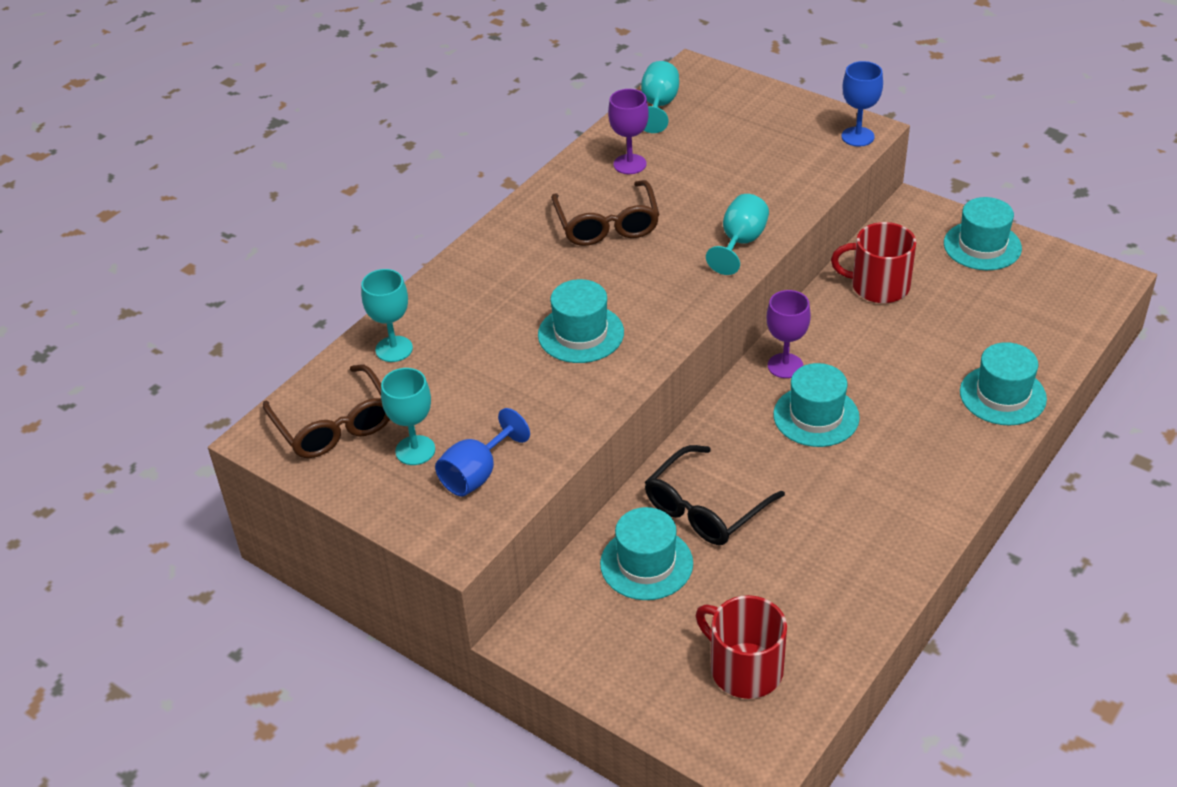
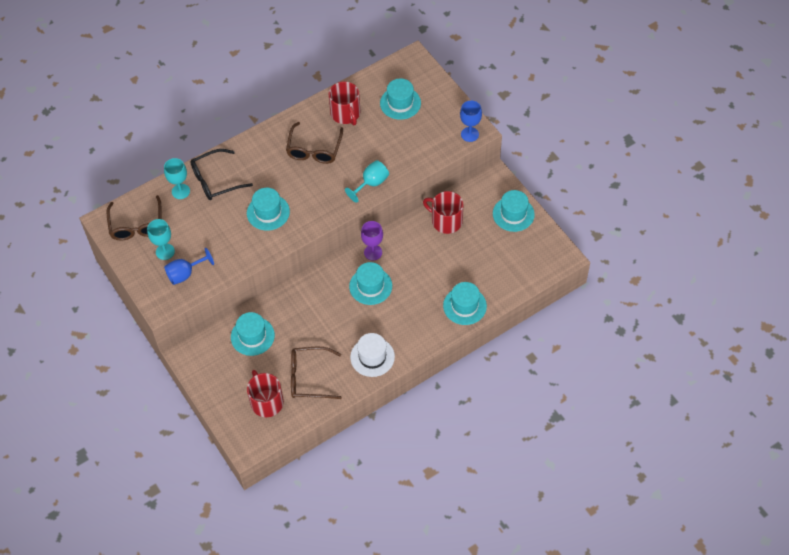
camera: 20 degrees right, 15 degrees up
(630, 164) = (345, 113): purple goblet -> red mug
(658, 106) = (381, 78): turquoise goblet -> none
(706, 508) = (293, 317): black glasses -> black glasses (216, 180)
(713, 128) = (400, 103): none -> turquoise hat
(802, 598) = (309, 377): none -> brown glasses
(897, 525) = (372, 357): none -> white hat

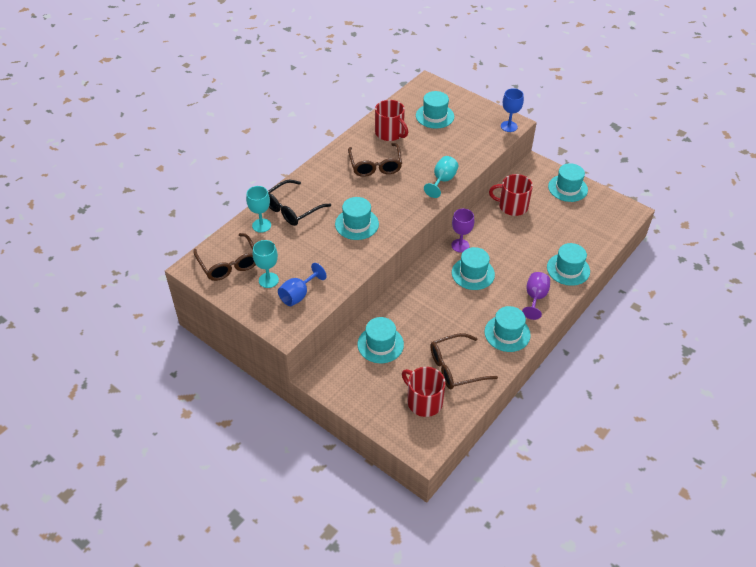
camera: 20 degrees left, 10 degrees down
(372, 357) = (507, 333): white hat -> turquoise hat
(417, 327) = (535, 298): none -> purple goblet

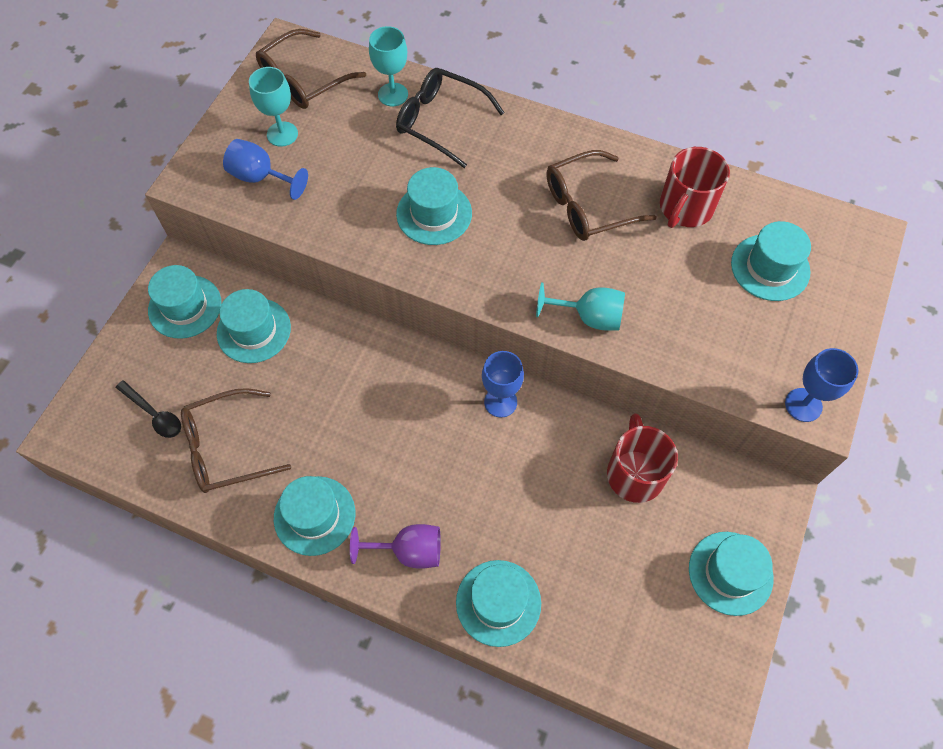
camera: 75 degrees right, 15 degrees up
(424, 401) = (154, 414): red mug -> black spoon
(456, 367) = (227, 447): brown glasses -> brown glasses turned 75 degrees counterclockwise
(460, 245) = (500, 402): purple goblet -> blue goblet
(473, 273) = (439, 435): turquoise hat -> turquoise hat (185, 306)

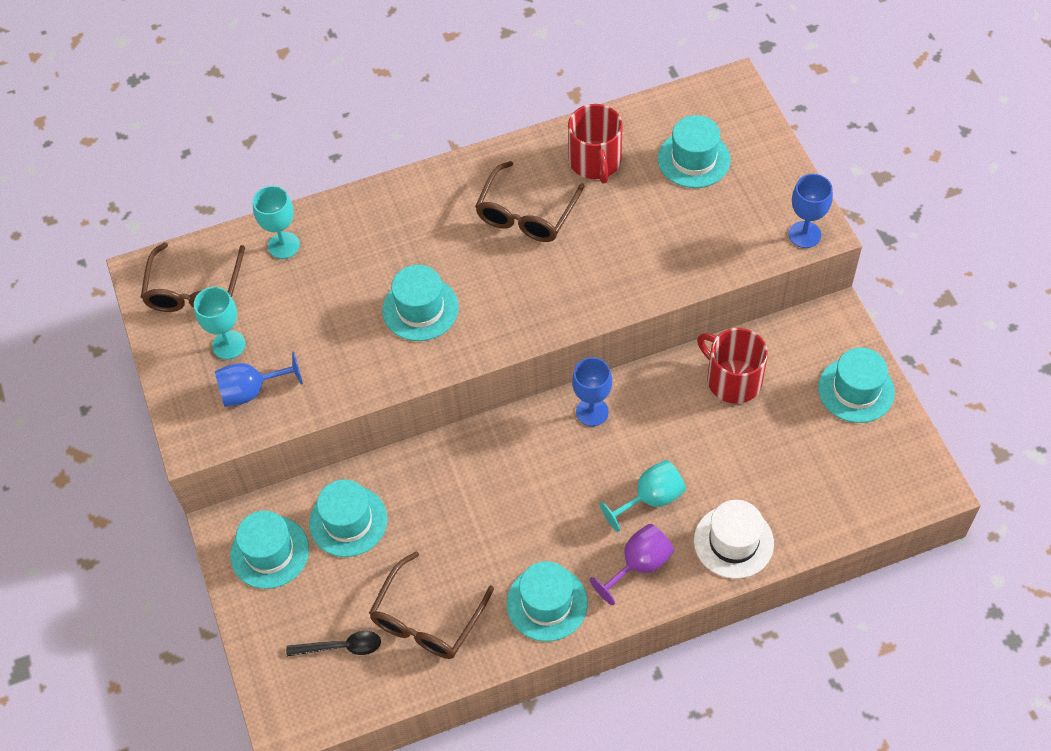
camera: 40 degrees left, 5 degrees down
(441, 122) = (347, 237): black glasses -> none
(498, 602) = (733, 542): turquoise hat -> white hat
(589, 317) = (611, 291): turquoise goblet -> turquoise goblet (651, 499)

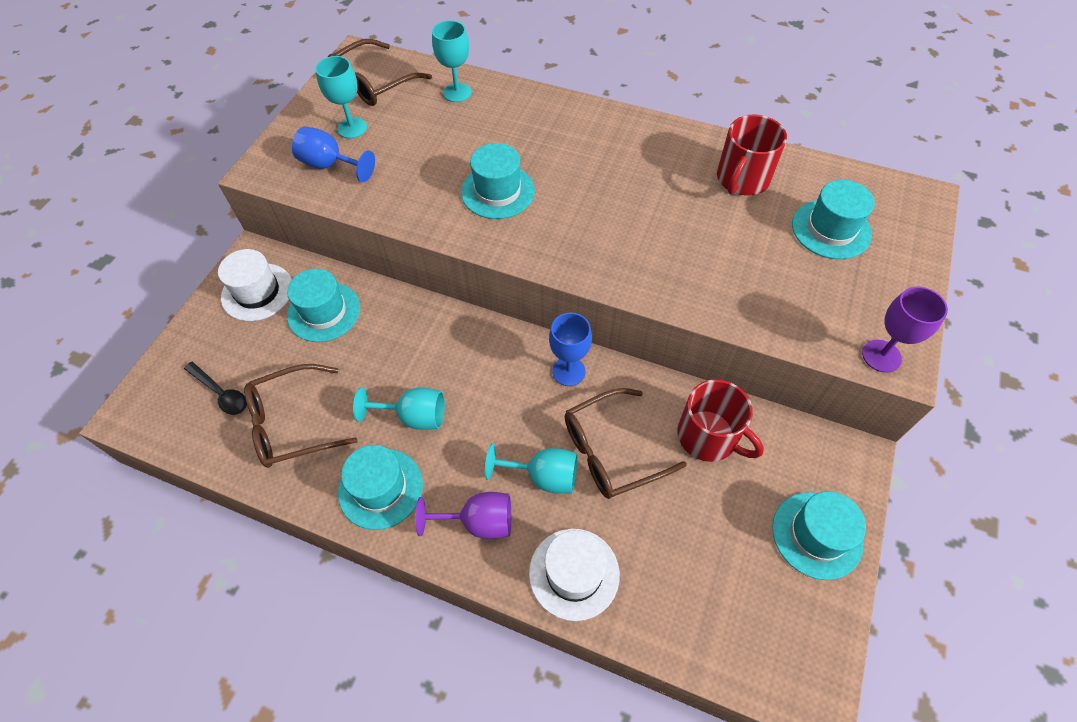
camera: 40 degrees right, 0 degrees up
(269, 552) = (257, 292): turquoise hat -> white hat
(514, 536) = (414, 416): none -> turquoise goblet
(527, 213) = (648, 180): brown glasses -> brown glasses (612, 450)
(732, 380) = (708, 436): red mug -> red mug turned 135 degrees clockwise
(804, 234) = (881, 356): blue goblet -> purple goblet

